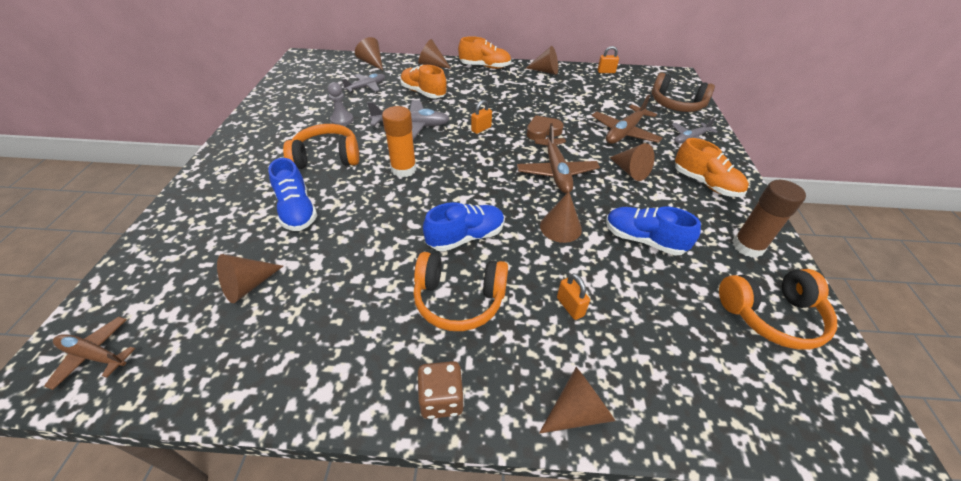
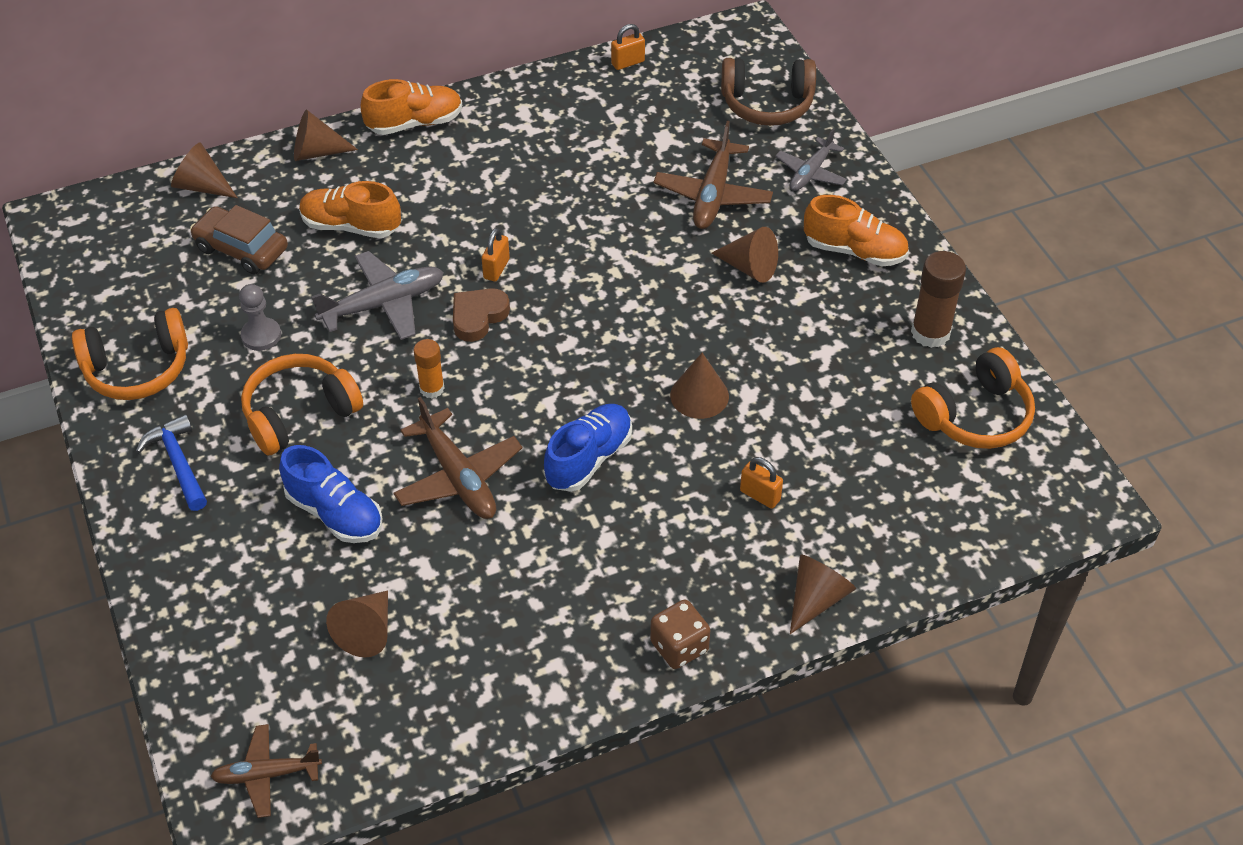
camera: 25 degrees left, 5 degrees up
(248, 158) = (178, 463): none -> blue hammer
(366, 87) = (241, 249): grey plane -> brown car
(403, 169) = (432, 388): orange glue stick -> orange glue stick, size x0.62
(459, 299) = (631, 540): orange headphones -> orange headphones (138, 369)
(543, 131) = (592, 238): brown heart -> brown heart (478, 317)
(545, 71) = (526, 98): brown cone -> none
(556, 172) = (650, 308): brown plane -> brown plane (458, 477)
(643, 240) = (807, 373): blue shoe -> none

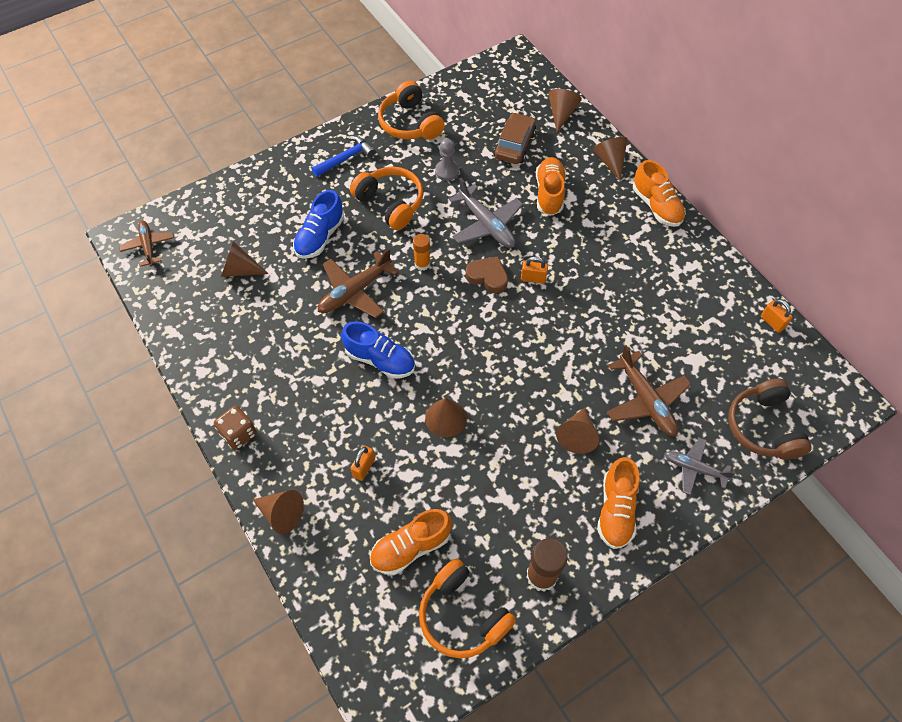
camera: 80 degrees right, 10 degrees up
(712, 195) = (646, 400): brown plane -> brown plane turned 120 degrees counterclockwise
(881, 456) = (411, 547): none -> orange shoe

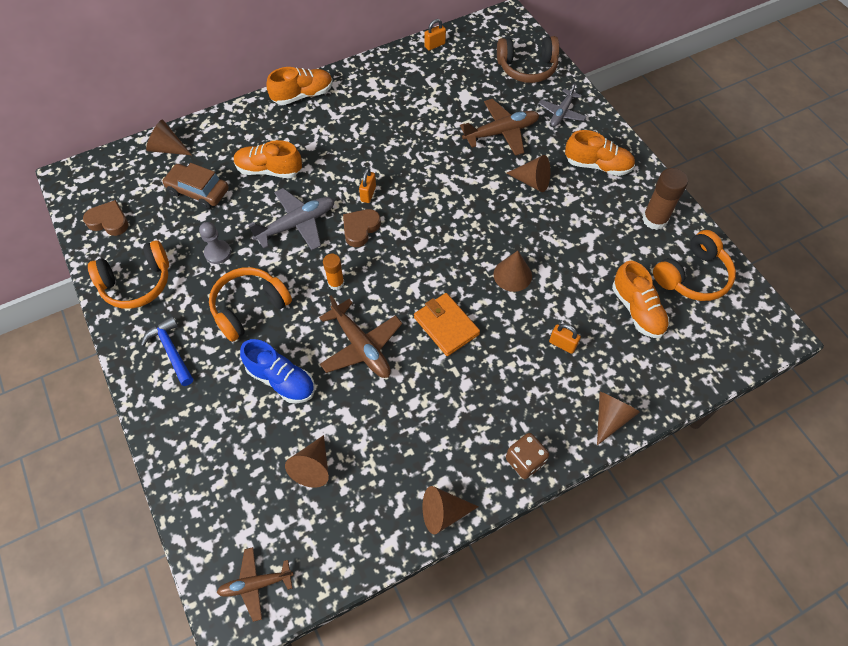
camera: 85 degrees left, 0 degrees up
(380, 359) = (446, 326): blue shoe -> orange wallet
(472, 91) = (109, 221): none -> brown heart
(610, 161) = (241, 119): brown cone -> brown cone (443, 513)

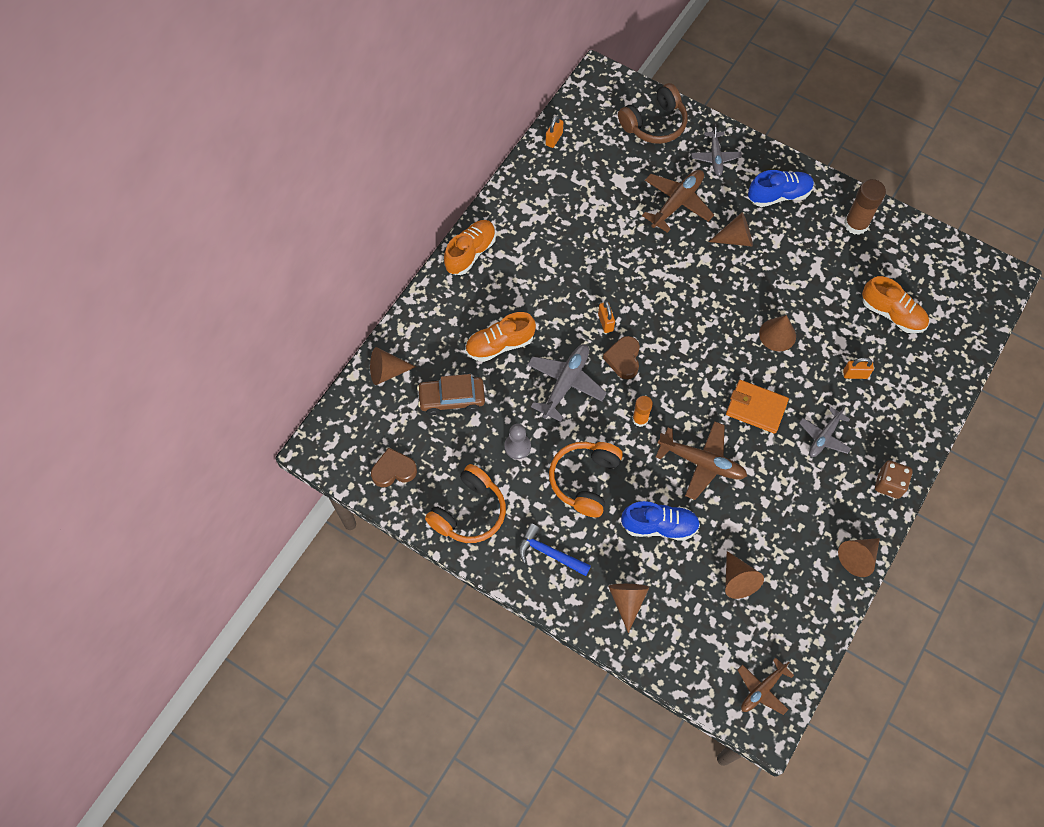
camera: 30 degrees left, 5 degrees up
(491, 383) = (824, 437): none -> grey plane
(597, 165) = (779, 195): orange shoe -> blue shoe
(610, 417) = (928, 415): brown cone -> brown cone (627, 601)
(692, 276) = (915, 261): orange headphones -> none

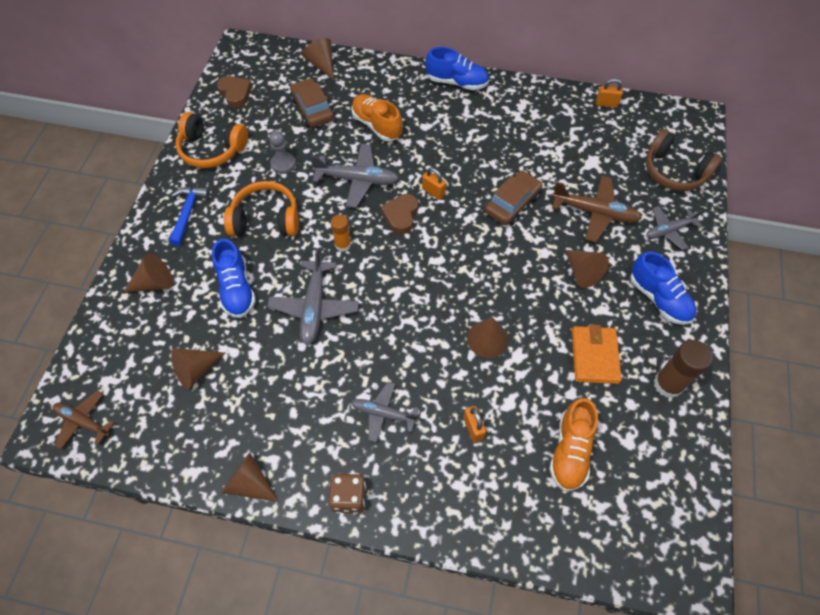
camera: 70 degrees right, 5 degrees down
(470, 253) = (457, 82): orange shoe -> blue shoe
(605, 322) = (433, 192): orange padlock -> orange padlock turned 75 degrees clockwise
(623, 359) = (401, 215): brown heart -> brown heart turned 60 degrees counterclockwise
(643, 262) = (512, 204): none -> brown car
(702, 462) = (314, 307): brown plane -> grey plane
(756, 408) = (393, 340): orange wallet -> orange wallet (594, 356)

